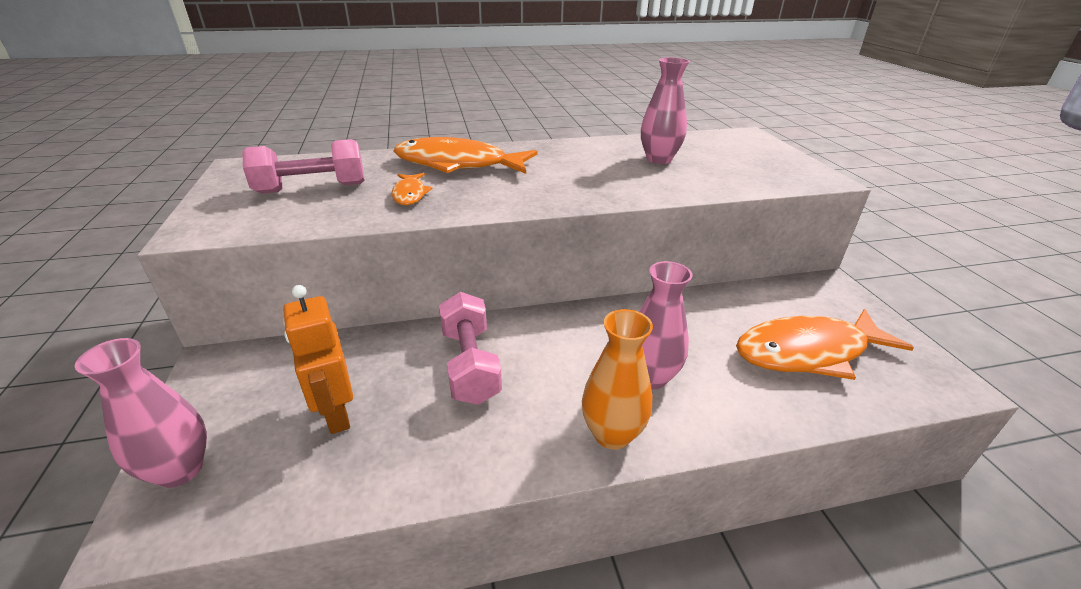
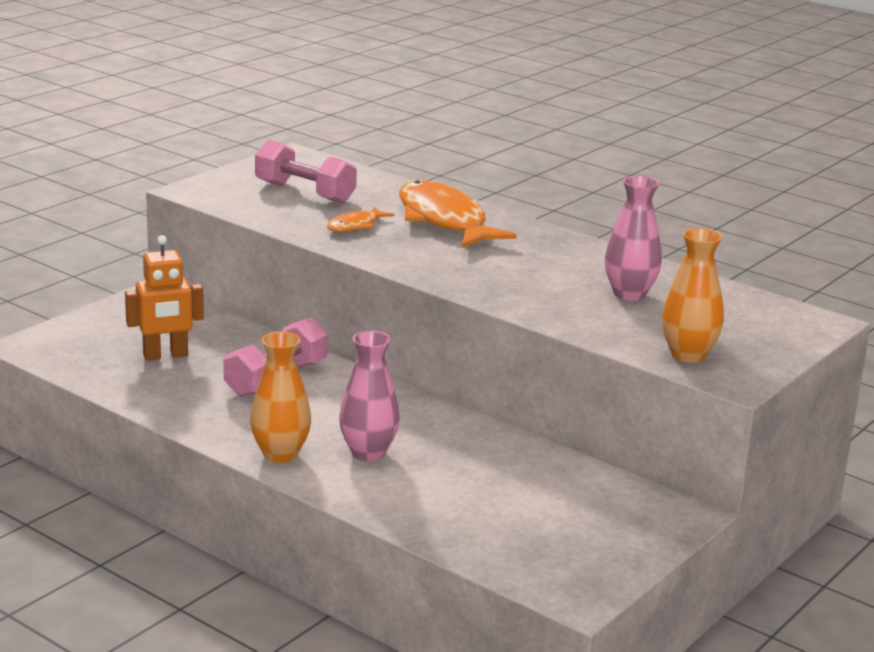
camera: 50 degrees right, 10 degrees down
(180, 470) = (67, 334): pink vase -> none
(336, 413) = (165, 355): orange robot -> orange robot turned 135 degrees counterclockwise
(773, 177) = (688, 355): none -> orange vase
(808, 352) = (518, 517): orange fish -> none

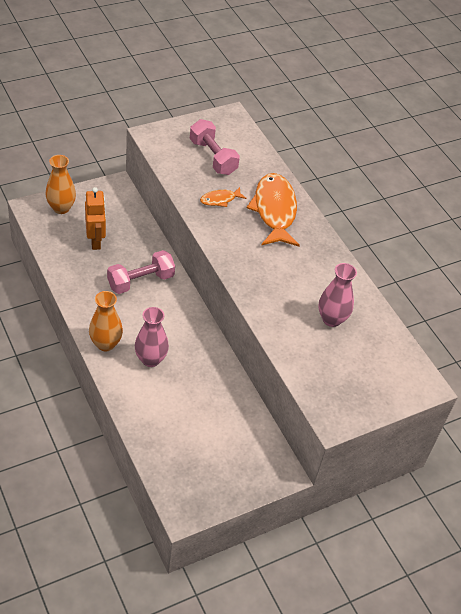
camera: 20 degrees right, 25 degrees up
(165, 355) = (96, 241): orange robot -> orange robot turned 105 degrees counterclockwise
(688, 355) = (323, 388): orange vase -> orange vase (61, 208)

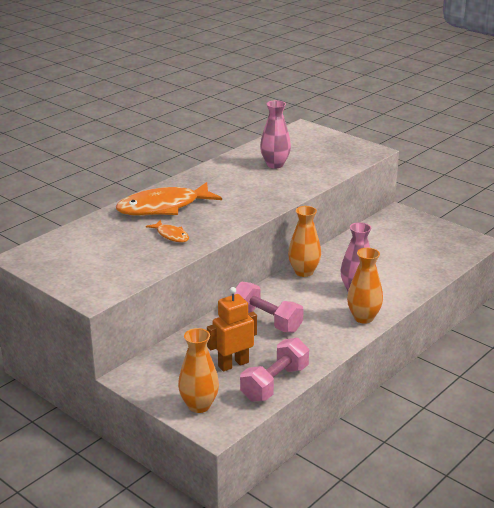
camera: 105 degrees left, 20 degrees down
(202, 336) = (304, 272): none -> orange vase
(213, 157) = (105, 252): pink dumbbell -> pink dumbbell (274, 383)

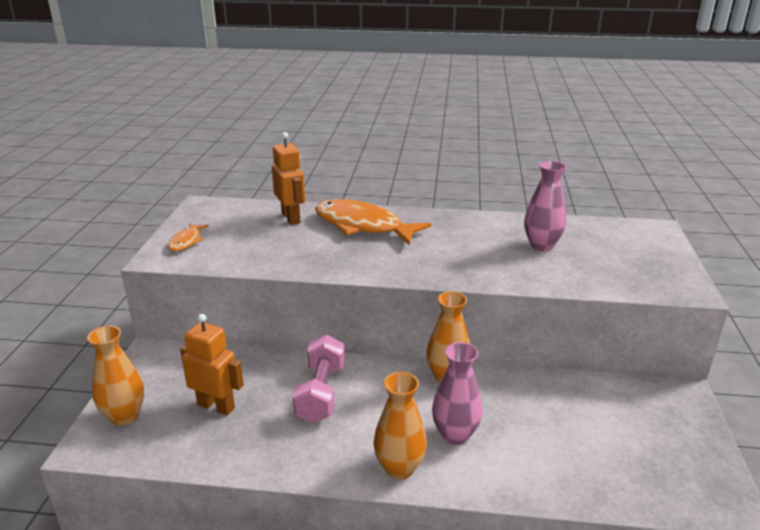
camera: 55 degrees right, 0 degrees up
(108, 228) = (291, 218): none -> orange robot
(171, 235) = (312, 249): orange fish -> orange fish (186, 241)
(274, 383) = (199, 453): pink dumbbell -> none

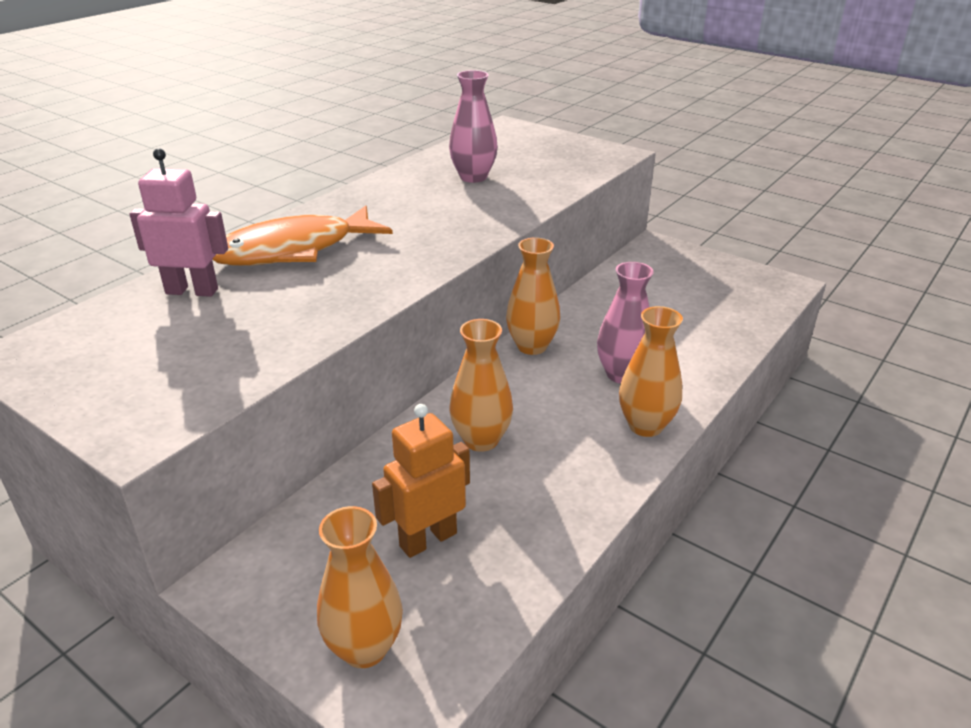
camera: 60 degrees left, 5 degrees up
(186, 241) = (124, 396): orange fish -> none
(291, 218) = (192, 291): orange robot -> pink robot
(321, 393) = (481, 440): pink dumbbell -> orange vase

